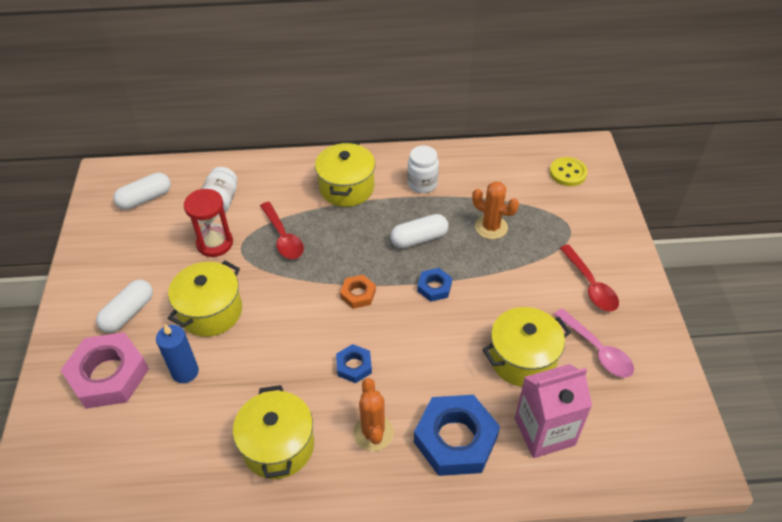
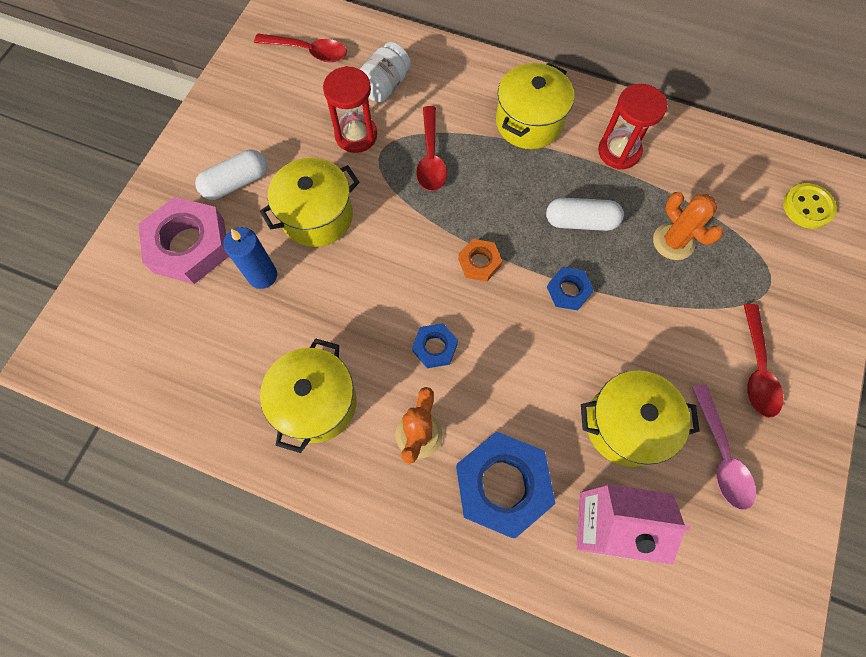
camera: 25 degrees right, 20 degrees up
(145, 199) = (308, 51): white capsule -> red spoon
(422, 184) = (619, 151): white jar -> red hourglass

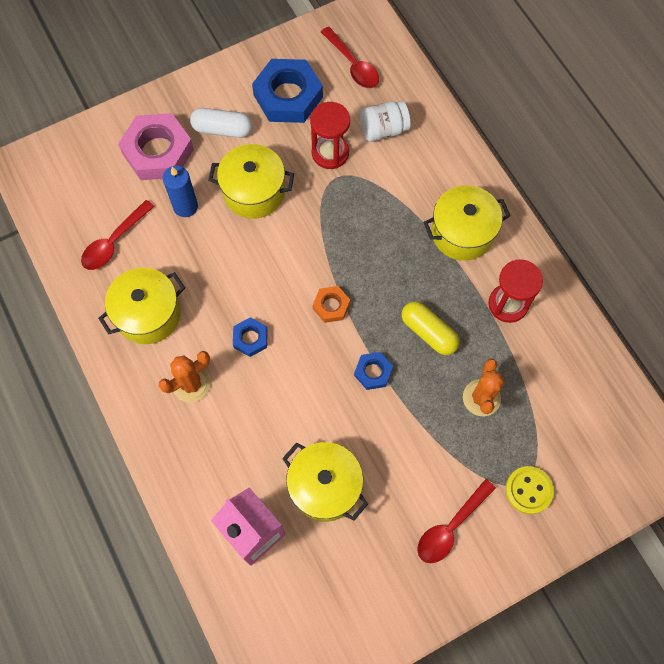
camera: 40 degrees right, 0 degrees up
(431, 158) = (367, 207): red spoon -> red spoon (114, 242)
(502, 485) = (213, 456): blue nut -> blue nut (288, 96)
(580, 222) = (428, 332): white capsule -> yellow capsule
(721, 455) = (368, 557): pink spoon -> none
(807, 207) = (611, 453): yellow button -> yellow button (528, 490)

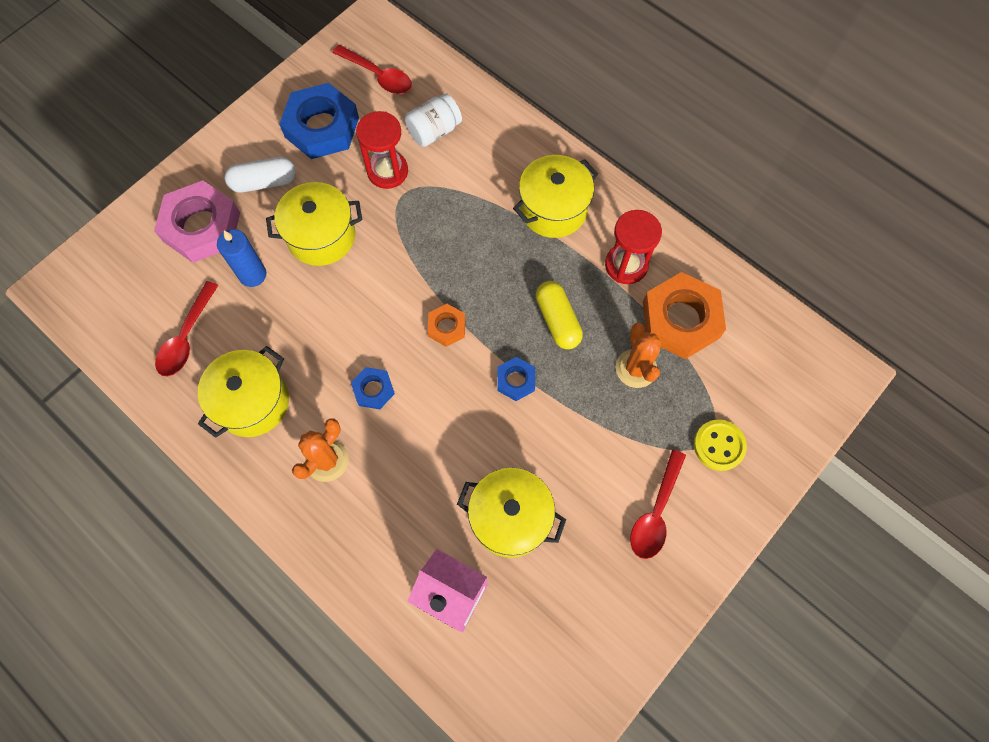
camera: 20 degrees left, 0 degrees up
(428, 332) = (557, 320): yellow capsule -> yellow capsule turned 45 degrees clockwise
(538, 369) = (680, 320): none -> orange nut

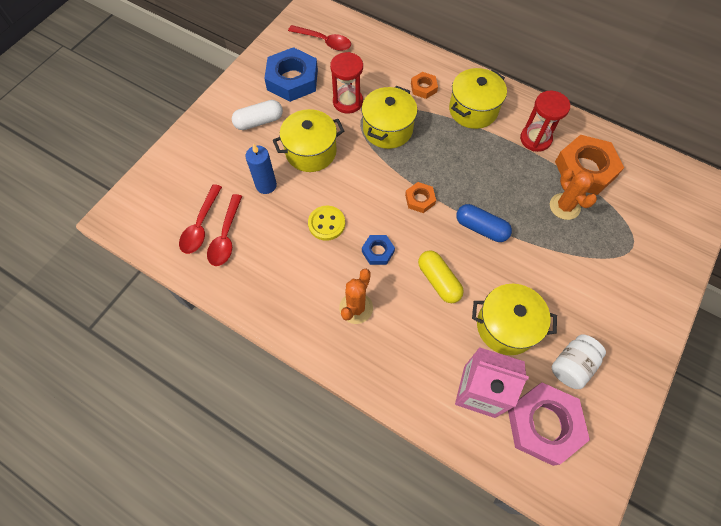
camera: 10 degrees left, 5 degrees down
(201, 227) = (219, 158): pink nut -> pink nut (543, 424)
(252, 402) = (288, 275): yellow pot -> yellow pot (387, 129)
(434, 131) = (374, 71): white jar -> white jar (572, 365)
(495, 166) = (423, 88): none -> orange nut
(516, 380) = (481, 228): blue nut -> blue capsule
(557, 320) = (498, 183): yellow capsule -> yellow capsule (438, 281)
(655, 512) = (611, 304): red spoon -> red spoon (201, 226)
(719, 445) = (640, 250): yellow button -> yellow button (326, 224)

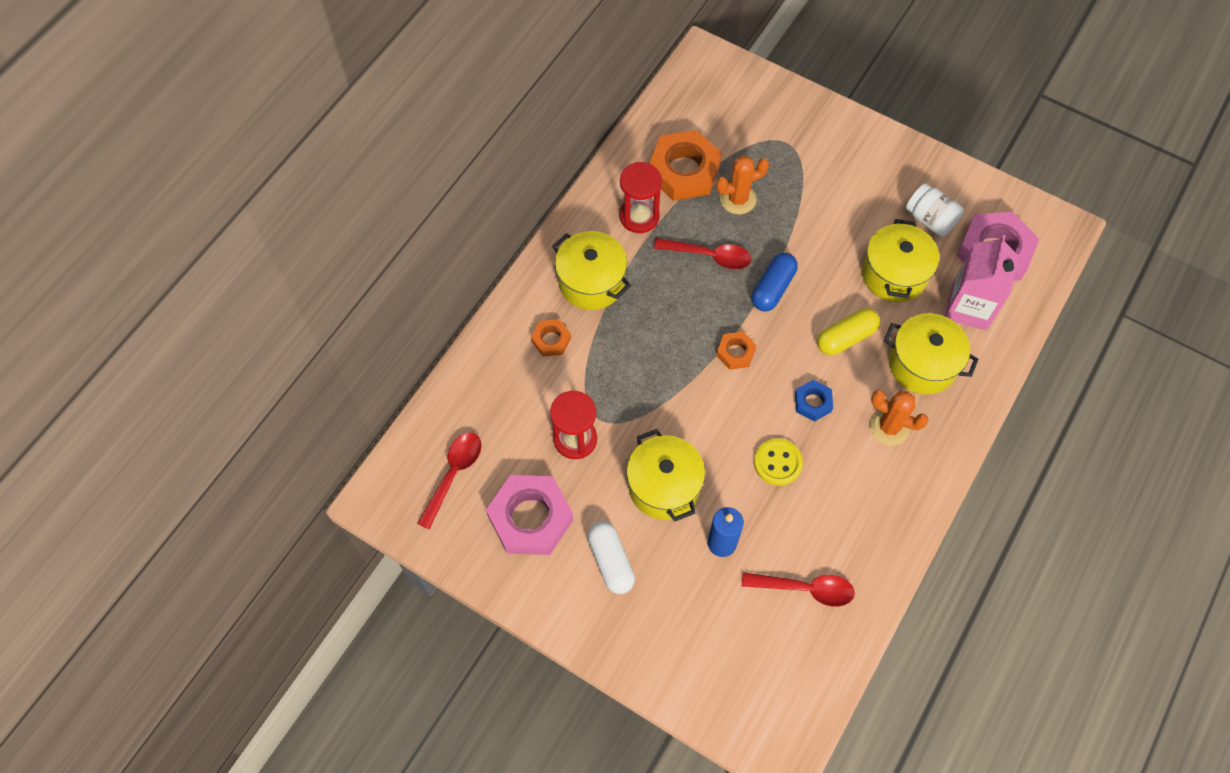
camera: 90 degrees left, 0 degrees up
(201, 226) = (790, 625): red spoon -> red spoon (709, 256)
(292, 80) = (530, 518): blue nut -> pink nut
(387, 129) = (624, 387): yellow pot -> yellow pot (922, 364)

